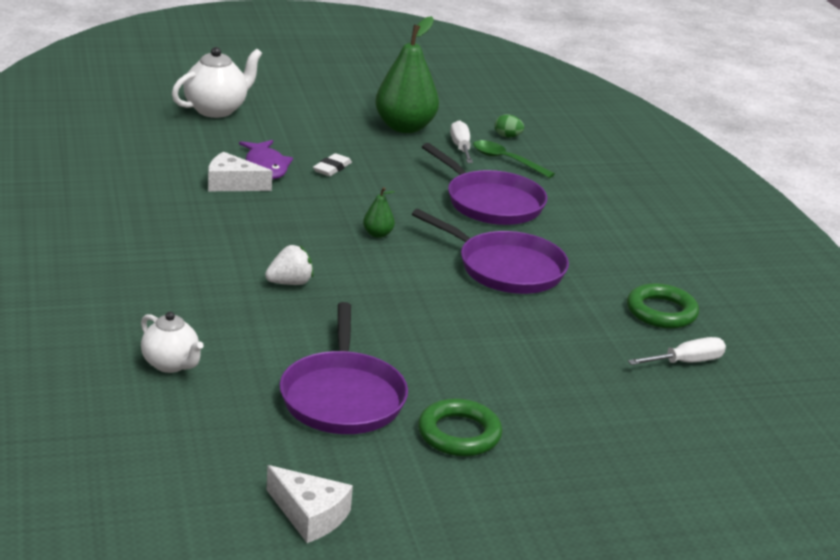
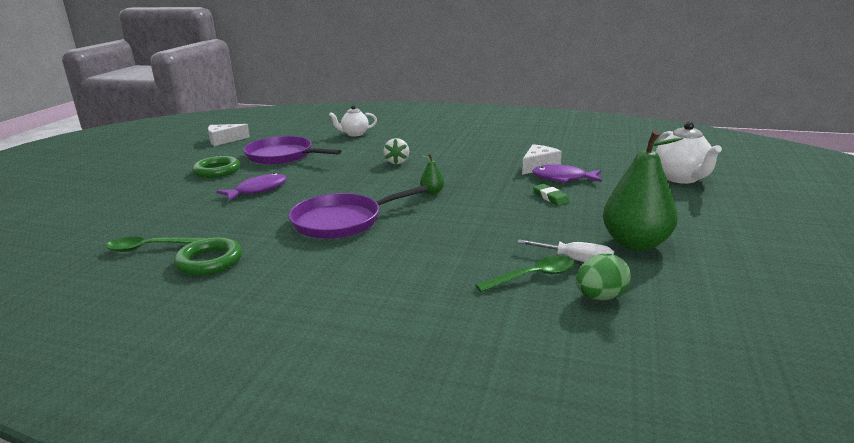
camera: 125 degrees right, 5 degrees down
(332, 168) = (550, 197): white eraser -> green eraser
(486, 360) = (258, 190): none -> purple fish
(491, 203) = (447, 243): purple pan -> none
(507, 136) = (600, 297): green egg -> green egg, size x1.54
(686, 362) = (150, 248): white screwdriver -> green spoon

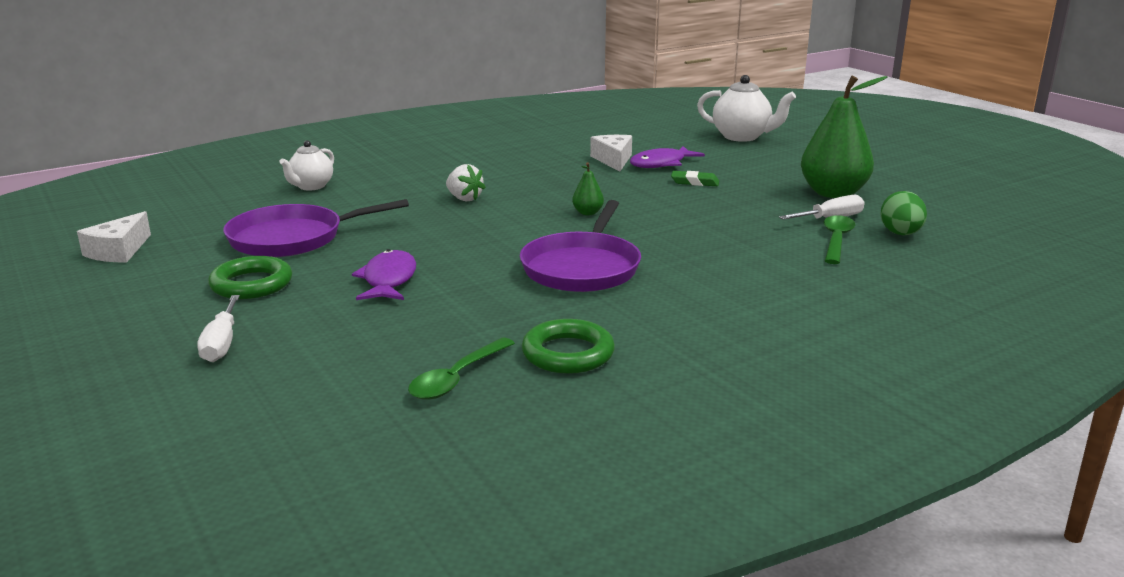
camera: 50 degrees left, 0 degrees up
(145, 191) = (221, 344): none -> white screwdriver

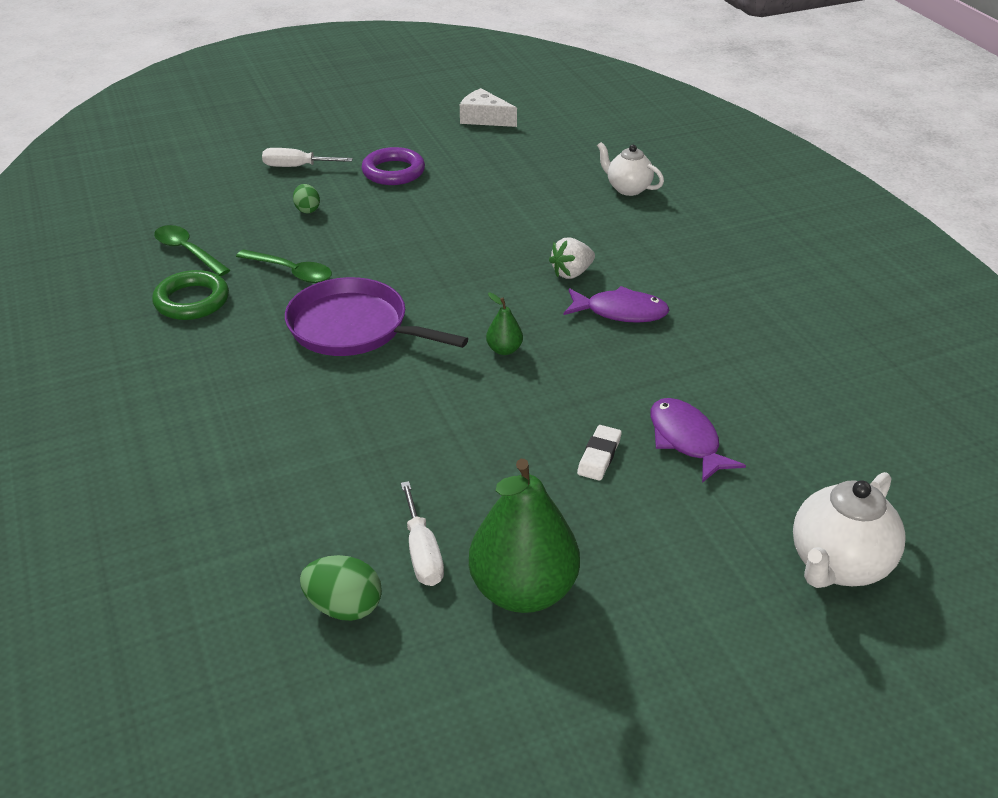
camera: 100 degrees right, 15 degrees up
(251, 284) = (393, 172): green ring -> purple ring
(292, 238) = (486, 184): purple pan -> none
(345, 320) = (307, 209): none -> green egg
(388, 280) = (373, 227): purple fish -> purple fish (620, 312)
(613, 160) = (707, 398): white cheese -> none
(695, 182) = (599, 456): green eraser -> white eraser
(836, 240) = (348, 533): green spoon -> green spoon (291, 272)

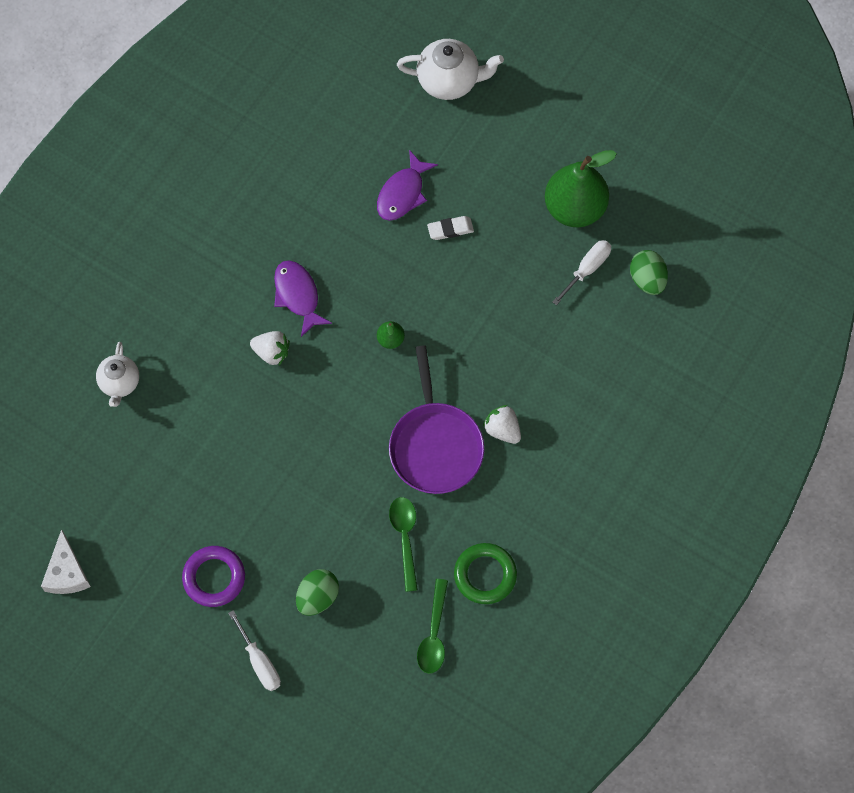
camera: 125 degrees left, 30 degrees up
(307, 209) = (317, 597): green egg -> green egg, size x1.54
(312, 379) = (502, 429): none -> white strawberry

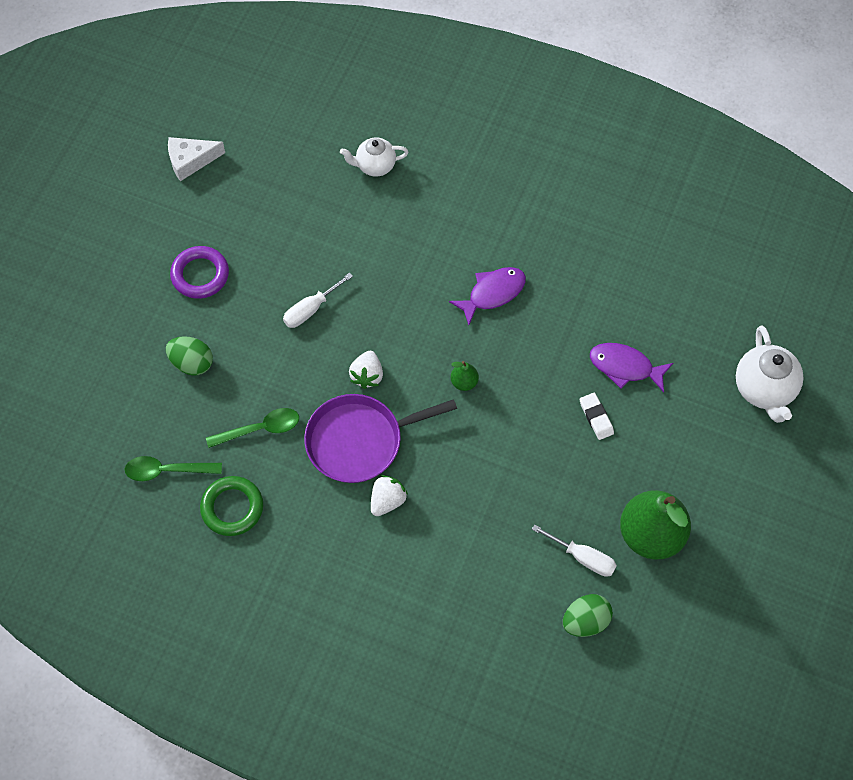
camera: 80 degrees right, 5 degrees down
(259, 662) = (124, 326): white screwdriver -> white screwdriver (310, 309)
(271, 352) = (429, 282): white strawberry -> white strawberry (367, 375)

